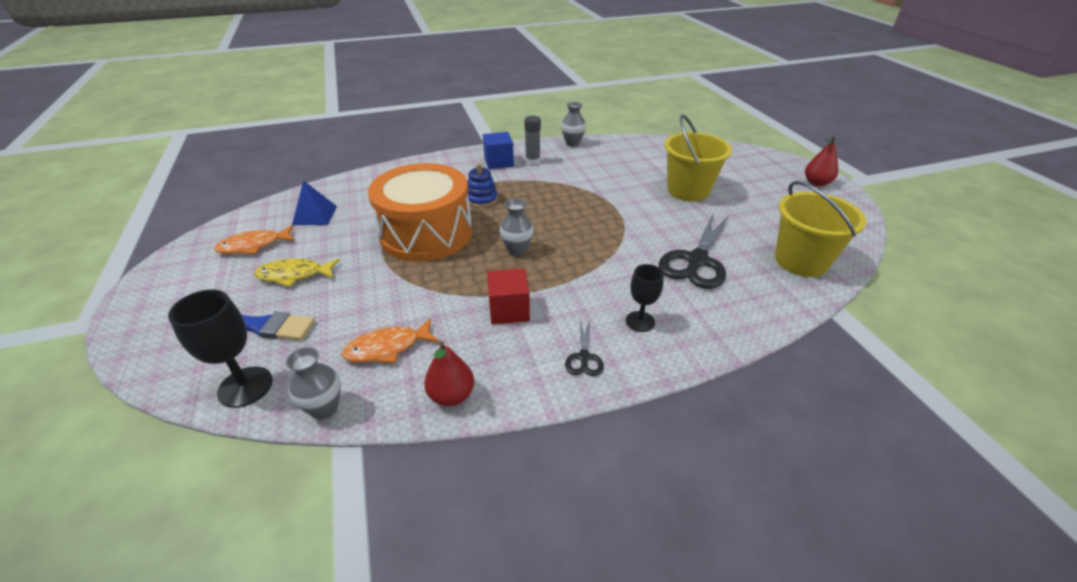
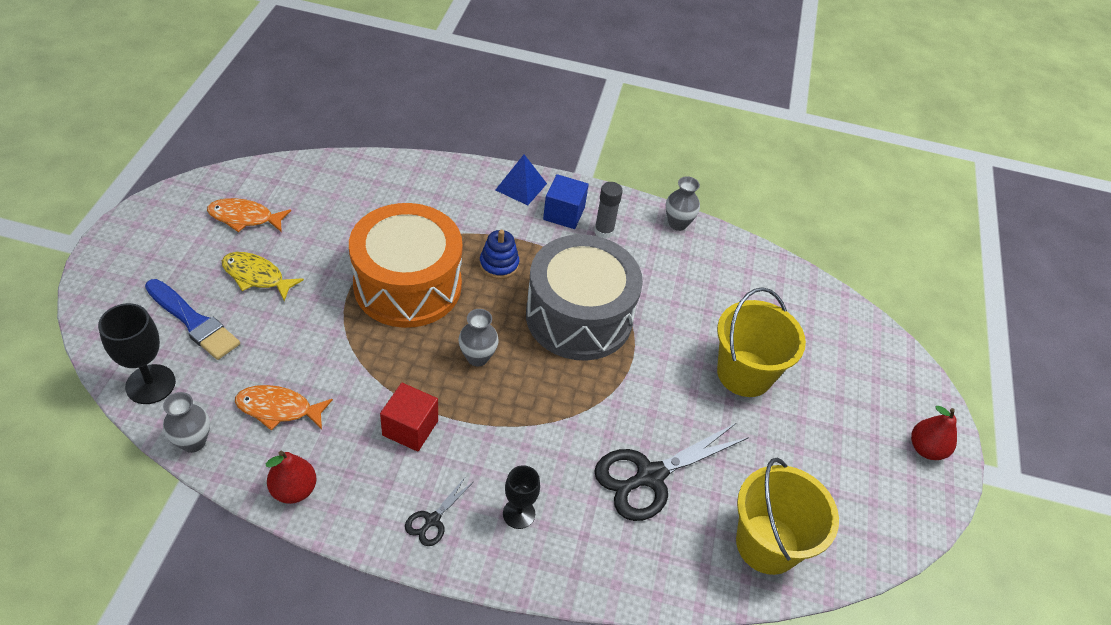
camera: 25 degrees right, 10 degrees up
(314, 215) = (321, 202): blue pyramid -> blue pyramid (521, 186)
(562, 204) = (579, 317): none -> grey drum

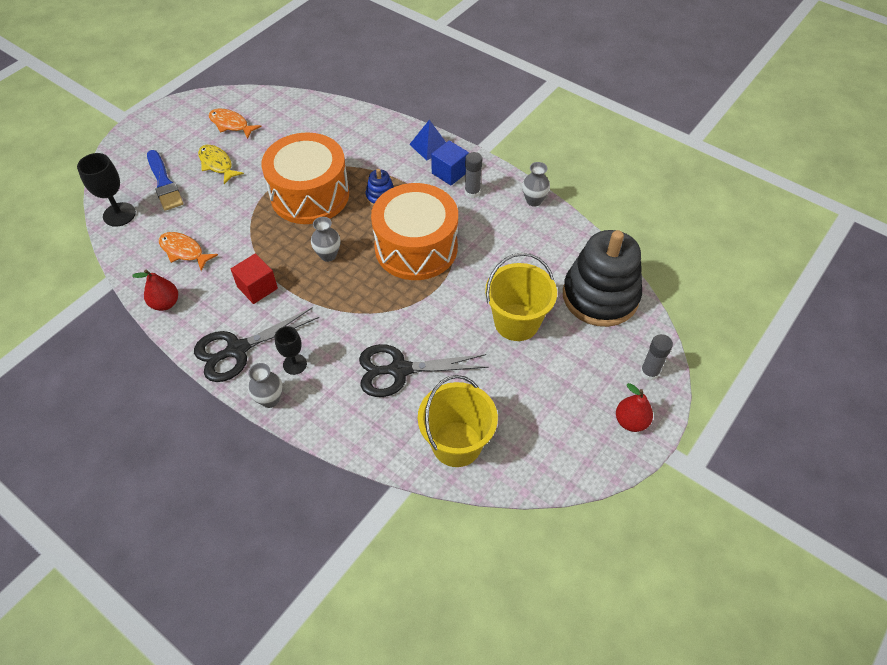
camera: 30 degrees right, 5 degrees up
(193, 442) = (124, 256): grey vase -> grey vase (270, 399)
(432, 520) = (237, 349): black scissors -> black scissors, size x2.09
(579, 317) = (416, 247): grey drum -> orange drum
(812, 315) = (600, 296): none -> black stacking toy
(910, 387) = (649, 372): none -> grey glue stick

